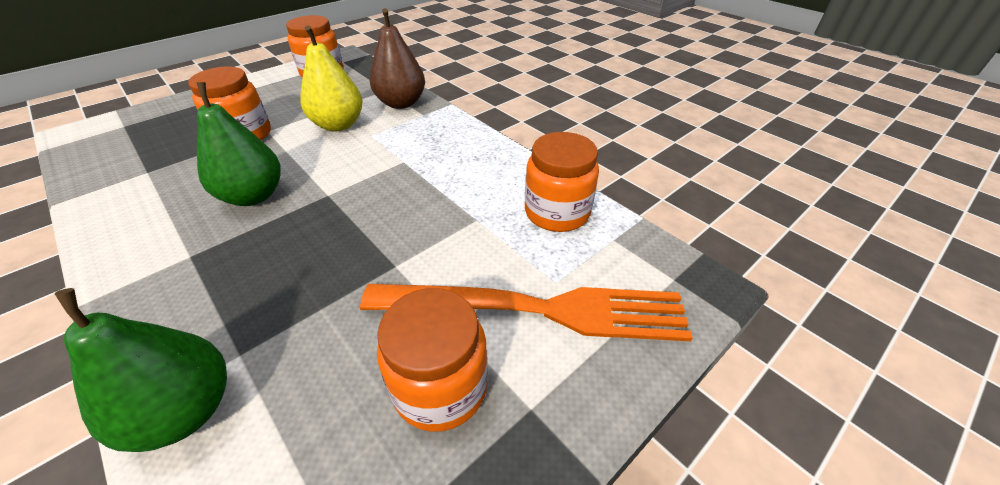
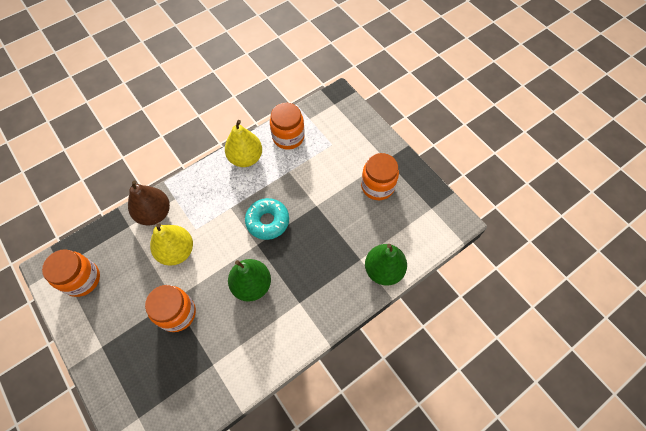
camera: 85 degrees left, 20 degrees up
(370, 202) = (267, 221): none -> turquoise donut
(500, 167) = (246, 158): none -> yellow pear
(537, 309) = (346, 152): orange fork -> none

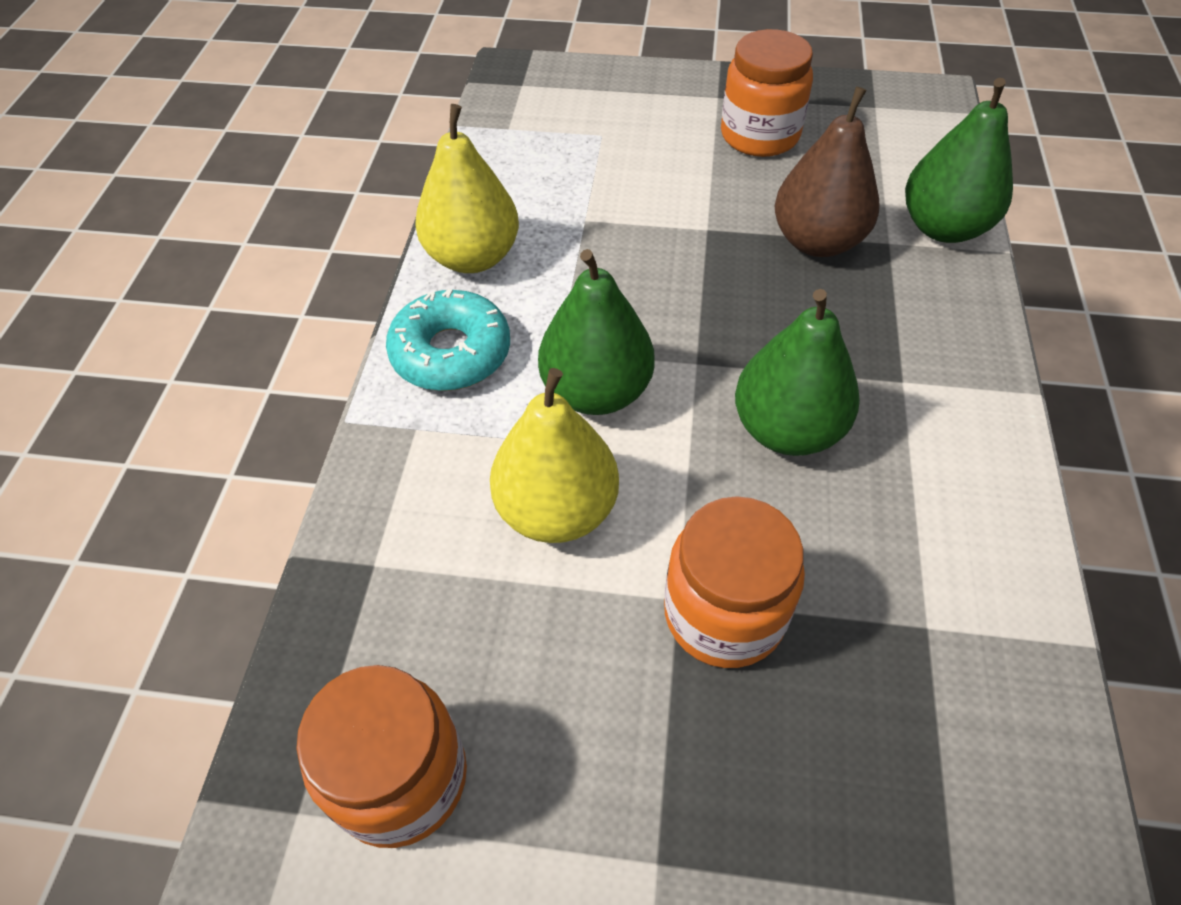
camera: 45 degrees left, 10 degrees down
(154, 213) = (406, 490): brown pear -> brown pear (817, 241)
(223, 228) = (596, 391): none -> green pear
(267, 221) = (661, 314): turquoise donut -> turquoise donut (451, 353)
(288, 137) = (509, 175): orange jar -> none

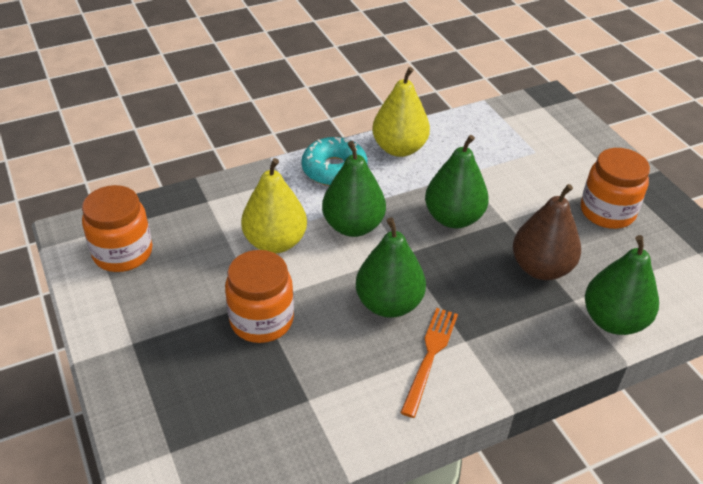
camera: 55 degrees right, 10 degrees down
(665, 275) = (453, 218): none -> green pear
(914, 433) = (430, 356): none -> orange fork

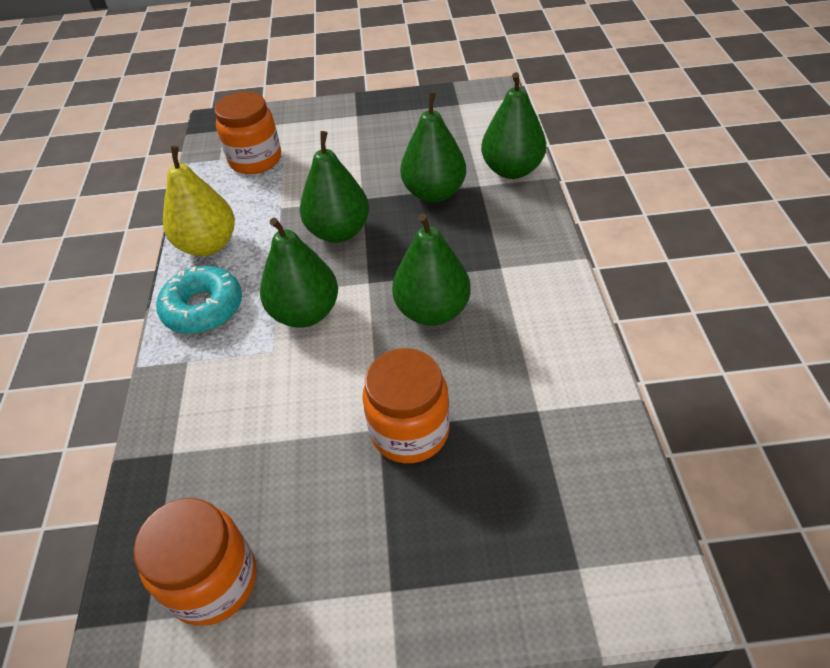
camera: 65 degrees left, 5 degrees up
(275, 242) = (291, 392): yellow pear -> none
(430, 356) = (512, 297): orange fork -> none
(541, 268) = (434, 193): brown pear -> green pear
(607, 212) = (387, 134): orange jar -> orange jar (255, 160)

